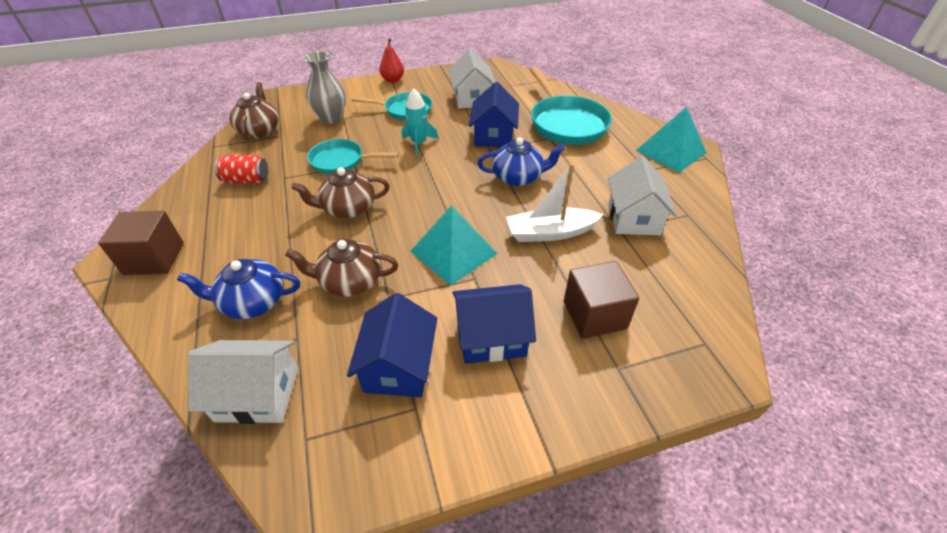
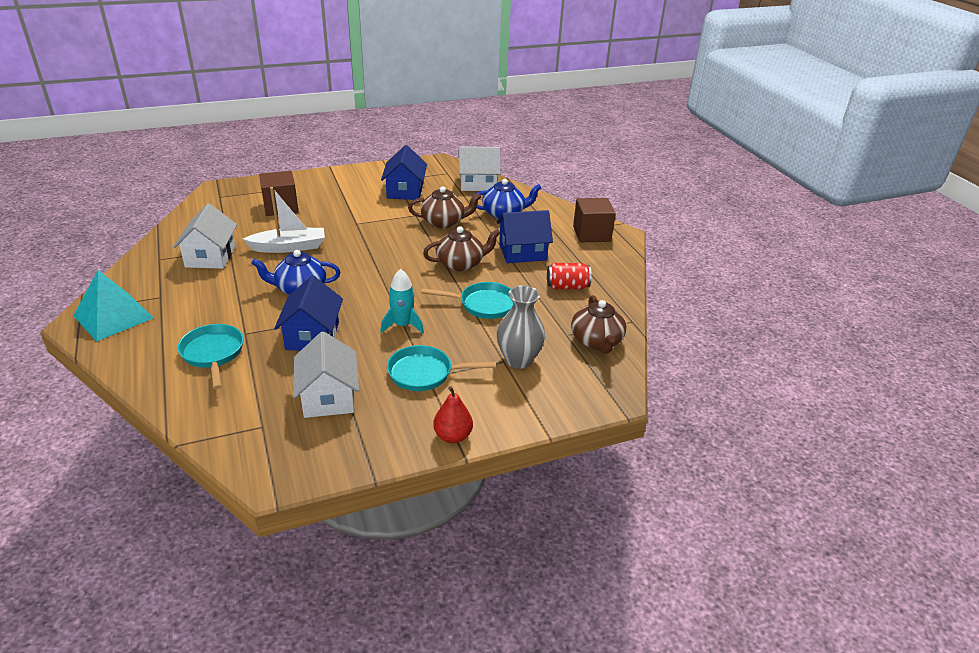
camera: 175 degrees right, 10 degrees down
(453, 252) = (370, 236): turquoise pyramid -> none
(491, 337) = (350, 200): blue house -> blue house (522, 252)
(566, 123) = (213, 354): turquoise pan -> turquoise pan, size x0.62

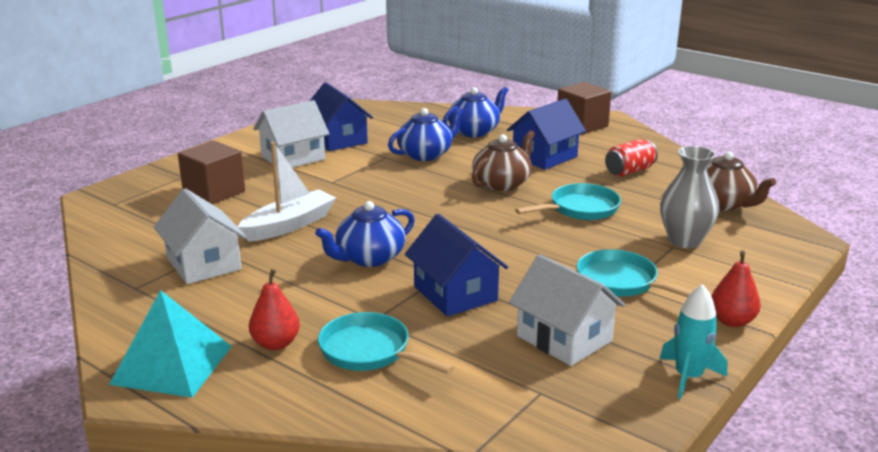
camera: 30 degrees left, 10 degrees down
(175, 326) = (276, 344): none -> red pear
(402, 325) = (532, 251): turquoise rocket -> turquoise rocket (688, 377)
(425, 373) = (622, 282): turquoise pan -> turquoise pan turned 75 degrees clockwise
(444, 222) = (426, 154): brown teapot -> blue teapot
(478, 184) = (406, 114): white house -> white house (293, 158)

